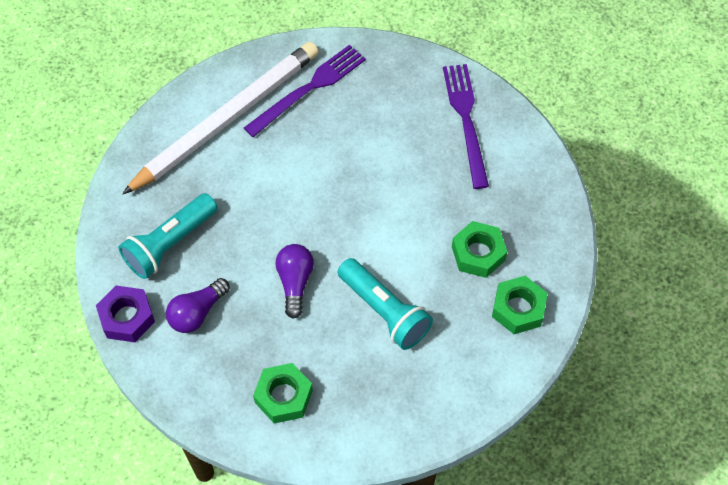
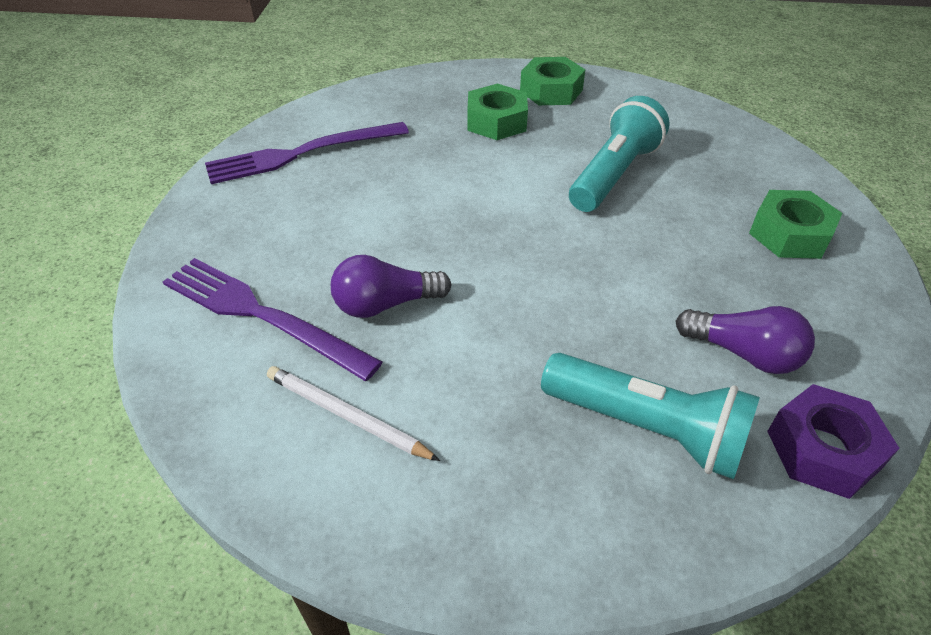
camera: 105 degrees left, 15 degrees down
(226, 119) = (346, 416): white pencil -> white pencil, size x0.42
(295, 282) = (623, 257): purple light bulb -> purple light bulb (385, 304)

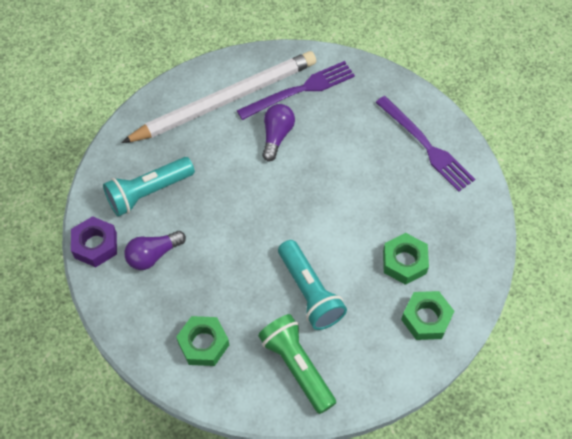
camera: 120 degrees right, 15 degrees up
(302, 153) = (426, 146): purple fork -> purple fork turned 135 degrees clockwise
(346, 416) = (225, 100): white pencil -> white pencil, size x2.40
(712, 152) = (297, 366): none -> green flashlight

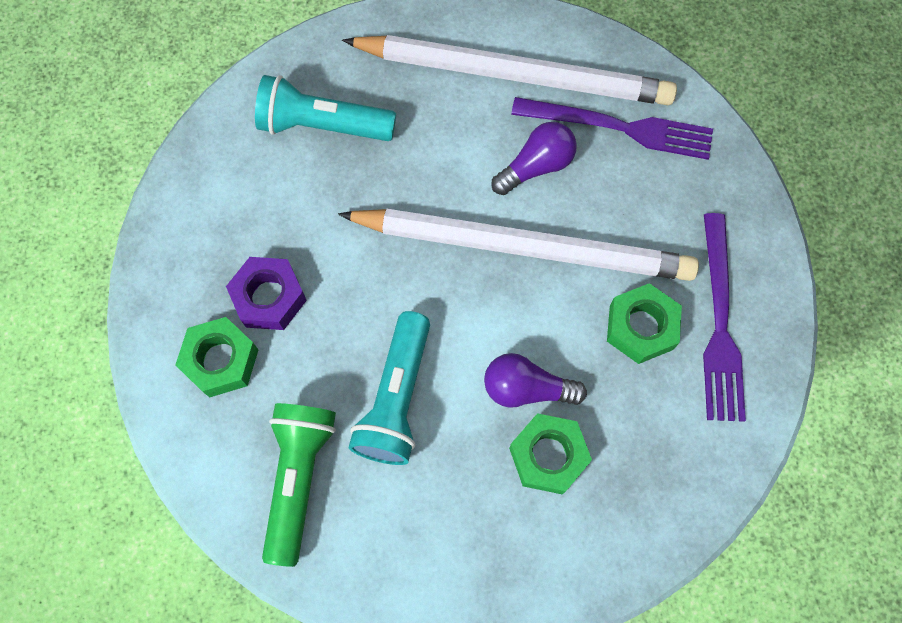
camera: 40 degrees right, 10 degrees up
(95, 245) = (210, 145): purple nut -> purple nut (269, 297)
(153, 255) = (261, 207): purple light bulb -> purple light bulb (526, 388)
(305, 177) = (523, 246): none -> white pencil
(426, 318) = (508, 552): green nut -> green nut (641, 327)

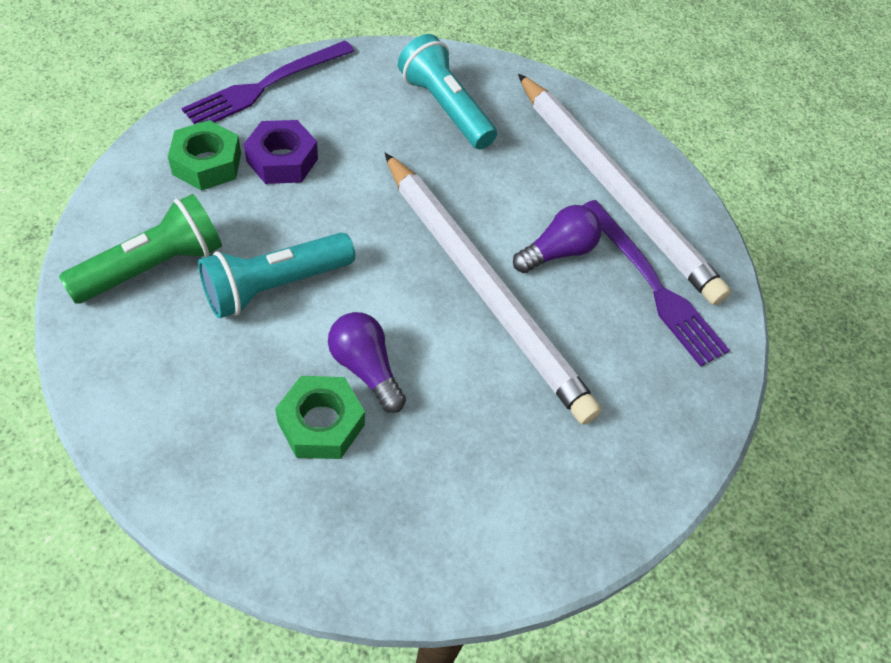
camera: 40 degrees right, 15 degrees down
(536, 166) = (557, 252): purple light bulb -> purple light bulb turned 45 degrees counterclockwise
(641, 327) = (501, 417): green nut -> none
(719, 323) = (567, 477): purple fork -> purple fork (266, 85)

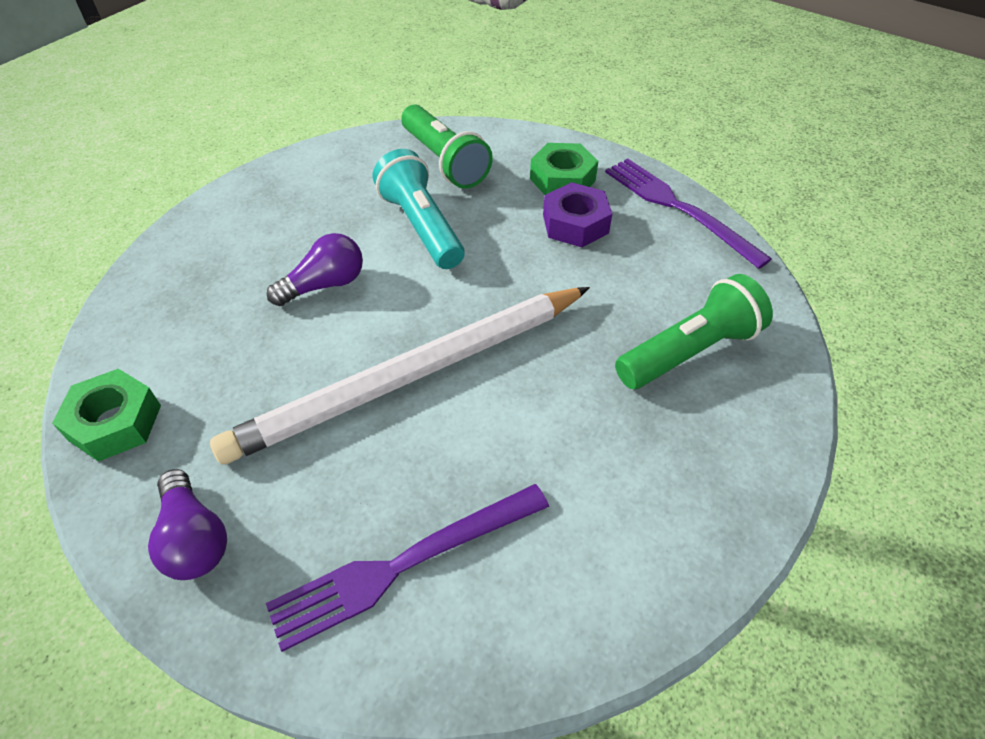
camera: 100 degrees right, 5 degrees down
(321, 423) = (276, 259): green nut -> green nut (115, 423)
(445, 108) = (689, 351): turquoise flashlight -> green flashlight
(557, 252) = (461, 453): purple light bulb -> purple light bulb (194, 538)
(614, 190) = (576, 537): white pencil -> none

